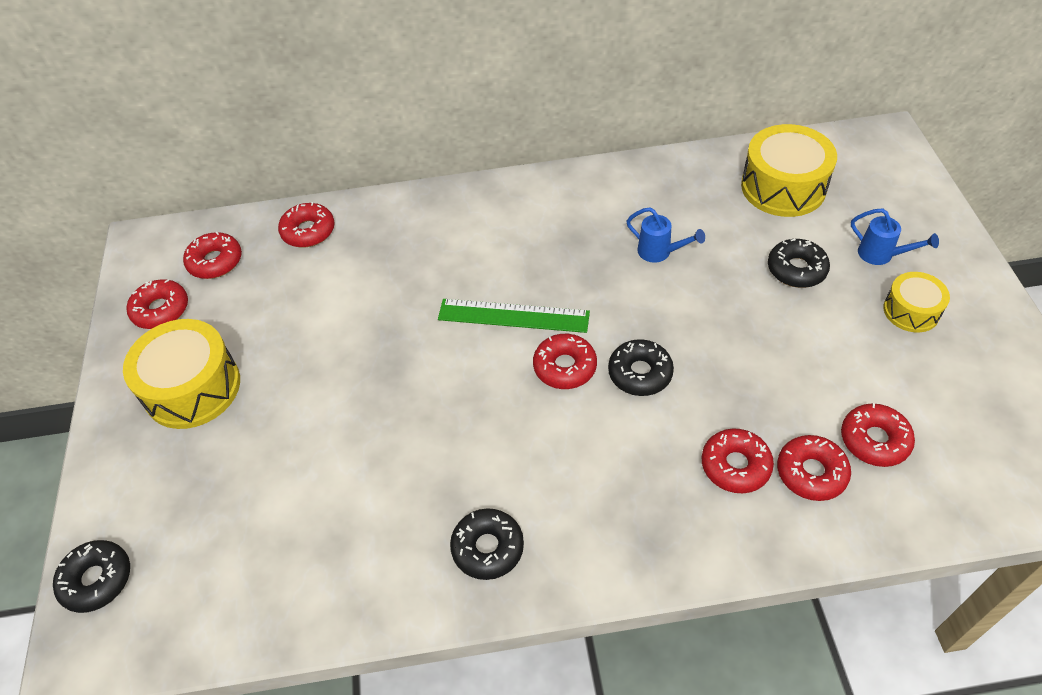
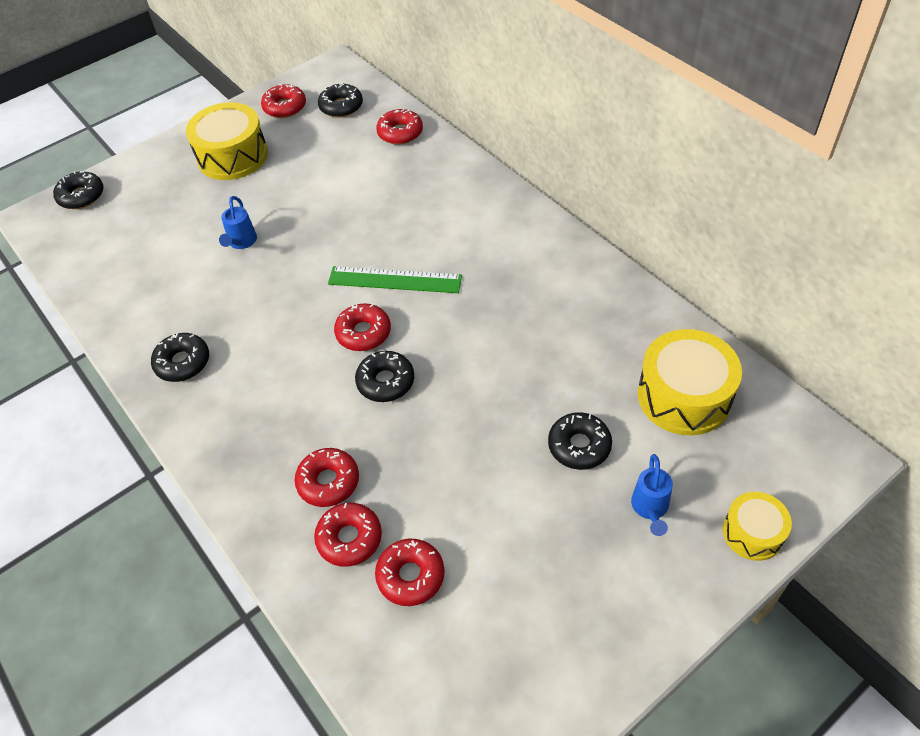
camera: 60 degrees right, 0 degrees up
(215, 261) = (341, 106): red donut -> black donut
(513, 316) = (394, 280): green ruler -> green ruler turned 60 degrees counterclockwise
(660, 252) = (527, 339): blue watering can -> blue watering can (241, 243)
(911, 311) = (590, 558): yellow drum -> yellow drum (752, 533)

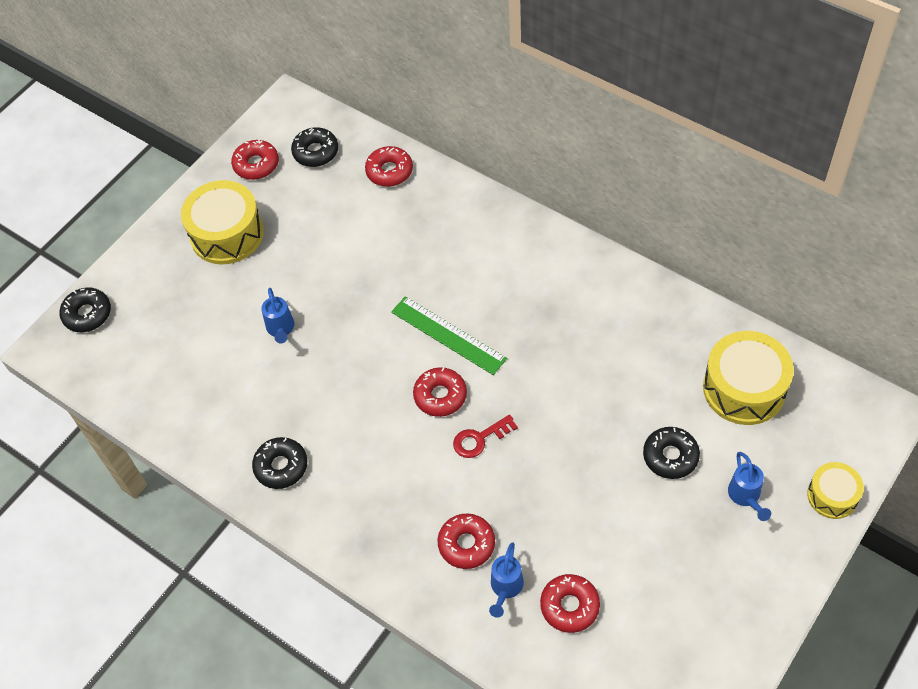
camera: 15 degrees left, 5 degrees up
(349, 538) = (505, 589): red donut -> blue watering can
(385, 382) = (480, 439): black donut -> red key
(394, 280) = (448, 335): green ruler -> green ruler turned 45 degrees clockwise

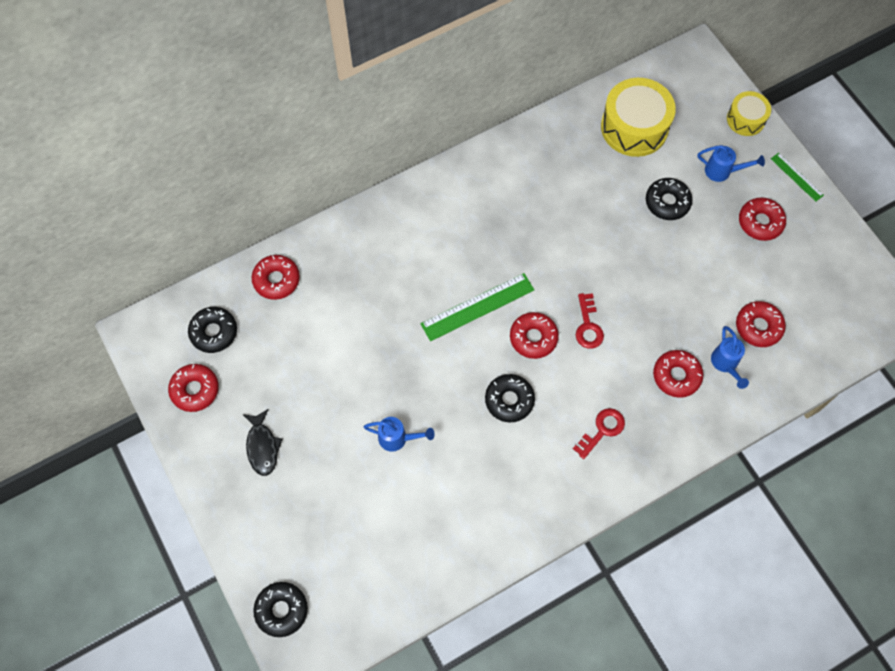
camera: 70 degrees left, 10 degrees up
(227, 234) = (262, 446): yellow drum -> black fish
(281, 466) = (539, 491): black donut -> black donut (509, 400)
(370, 497) = (602, 430): none -> red key
(505, 589) = (726, 364): blue watering can -> blue watering can turned 45 degrees clockwise
(704, 560) = (760, 222): none -> red donut
(790, 579) = (796, 177): none -> green ruler

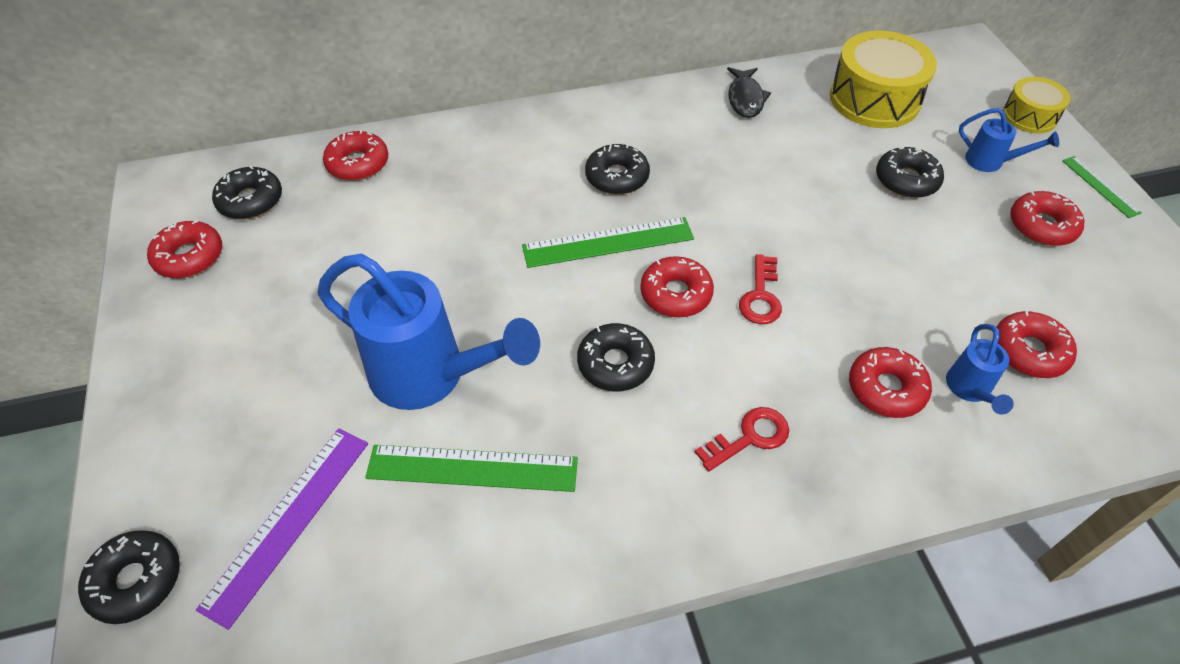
camera: 15 degrees right, 15 degrees down
(262, 446) = (237, 342): black fish -> black fish (745, 99)
(351, 554) = (288, 522): none -> purple ruler
(398, 438) = (432, 376): blue watering can -> blue watering can, size x2.15
(445, 493) = (472, 468): none -> green ruler
(467, 247) = (617, 177): none -> black donut

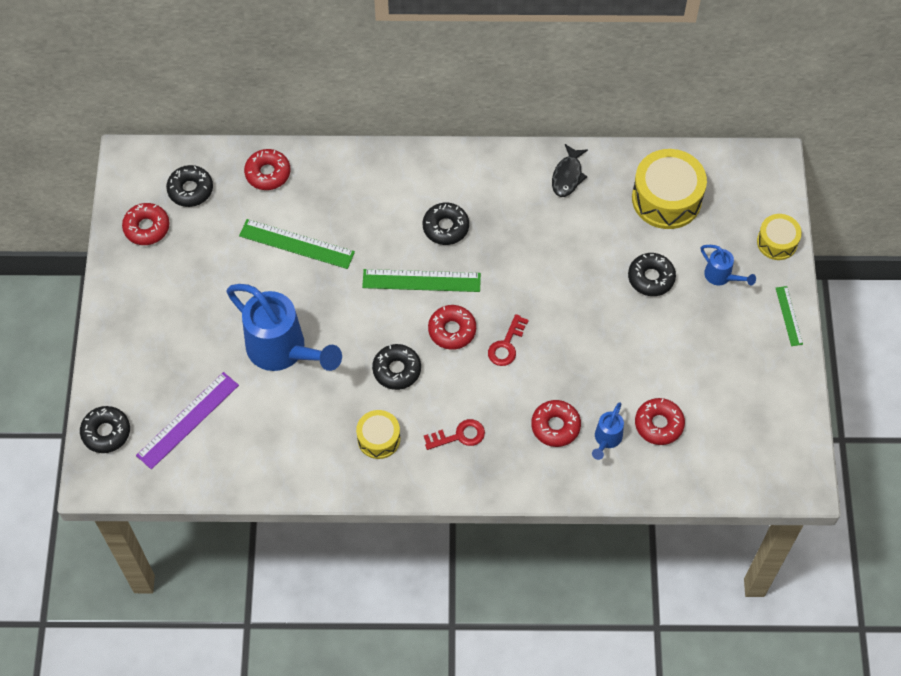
camera: 15 degrees right, 10 degrees up
(472, 468) = (294, 415): green ruler -> green ruler (296, 244)
(623, 473) = (378, 439): none -> yellow drum
(1042, 226) = (725, 338): red donut -> none

